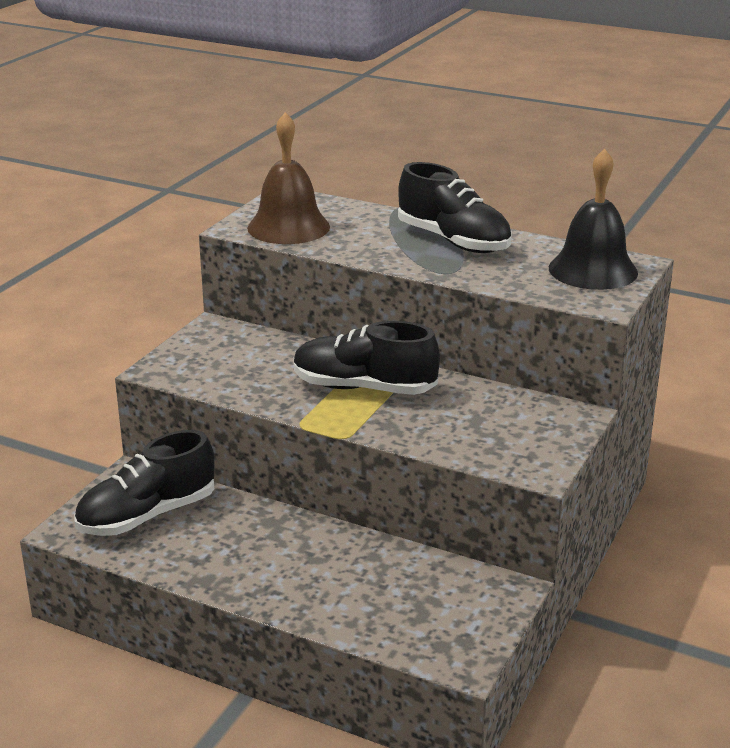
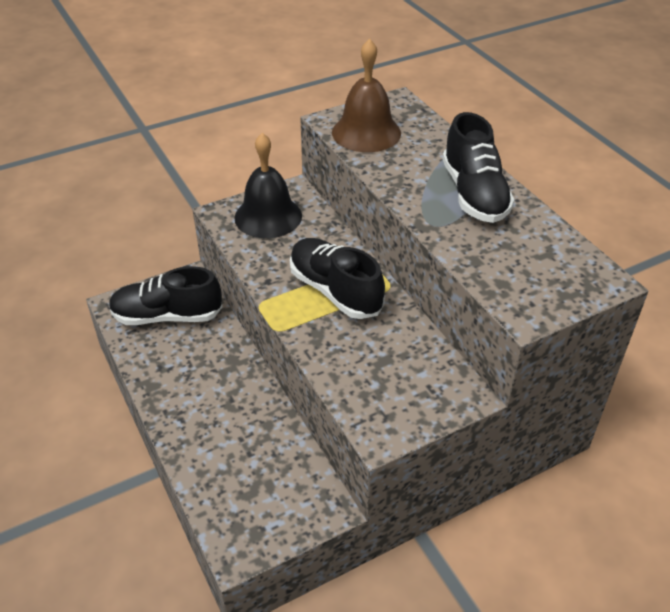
camera: 35 degrees right, 15 degrees up
(593, 270) = (557, 272): black bell -> black bell (268, 216)

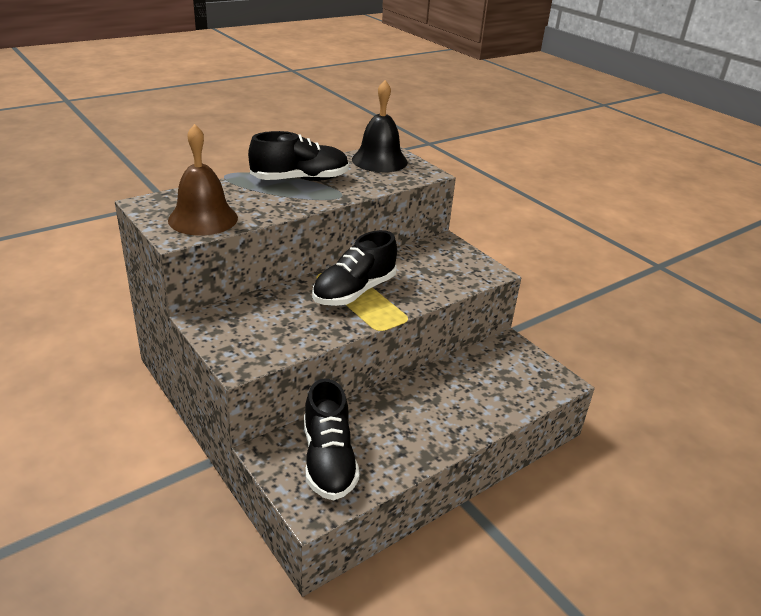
camera: 100 degrees left, 10 degrees down
(268, 216) = (247, 333): black bell -> black bell (379, 160)

